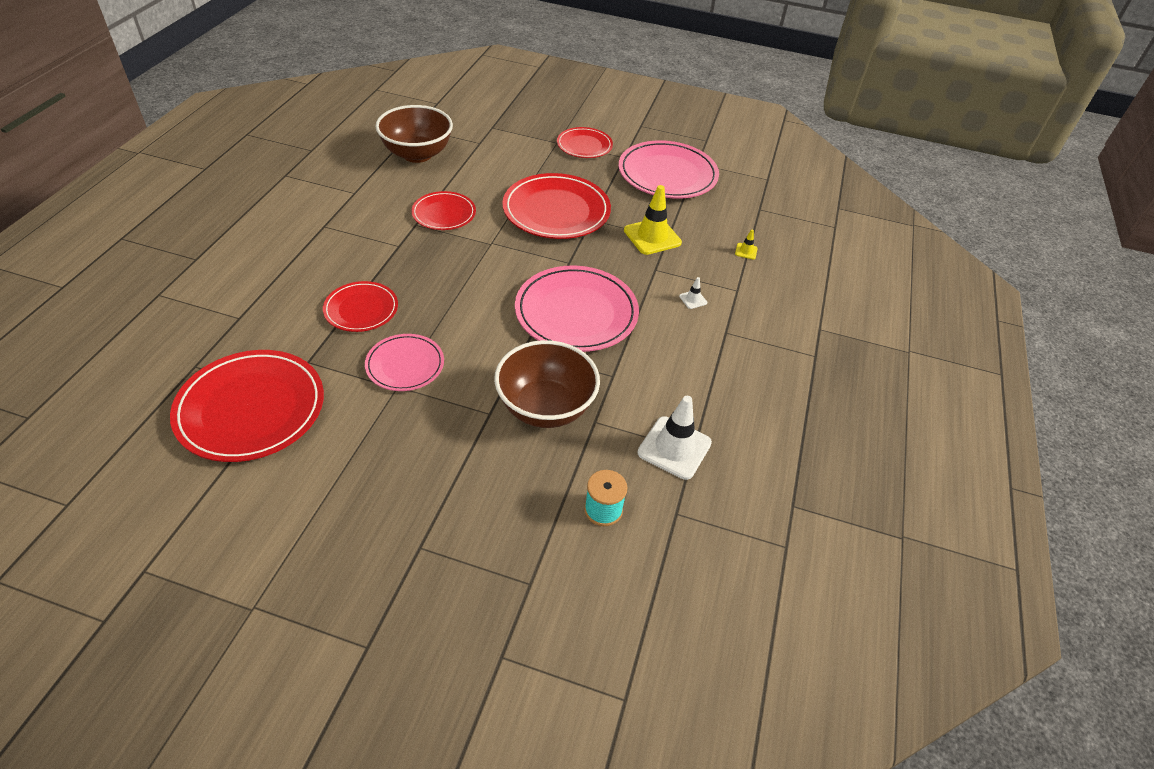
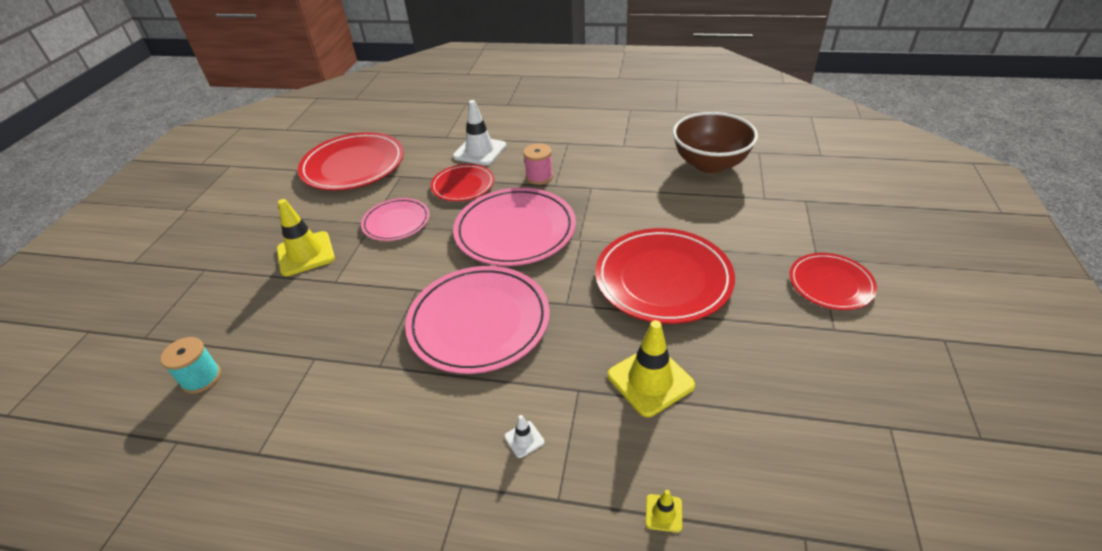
camera: 90 degrees right, 5 degrees down
(378, 253) = (539, 177): none -> pink spool
(430, 443) = (305, 254): none -> yellow traffic cone
(444, 214) = (616, 200): red plate -> none
(545, 408) = (337, 318): brown bowl -> none
(667, 174) = (824, 386): pink plate -> pink plate (515, 230)
(674, 448) = (264, 434): white traffic cone -> white traffic cone (480, 151)

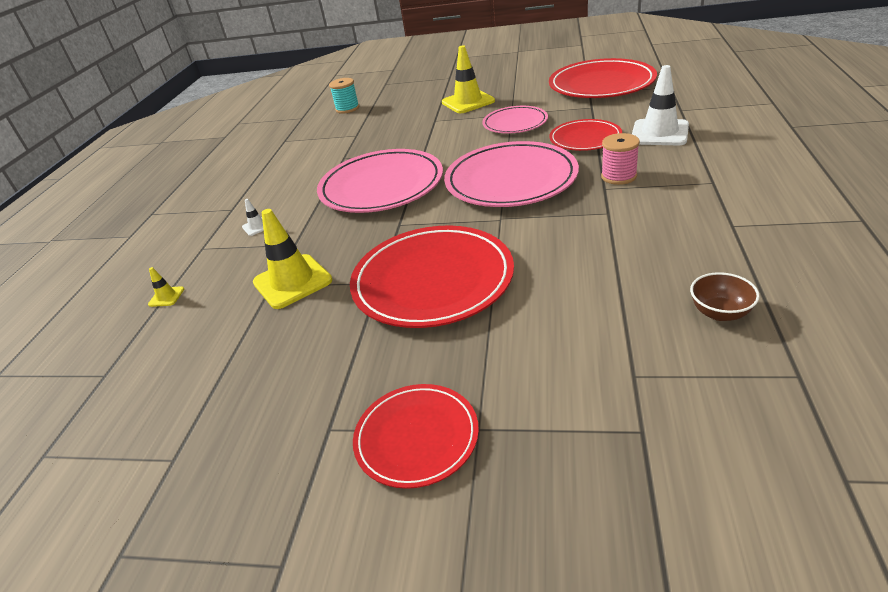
camera: 90 degrees right, 5 degrees down
(710, 164) = (720, 312): brown bowl -> brown bowl, size x0.44

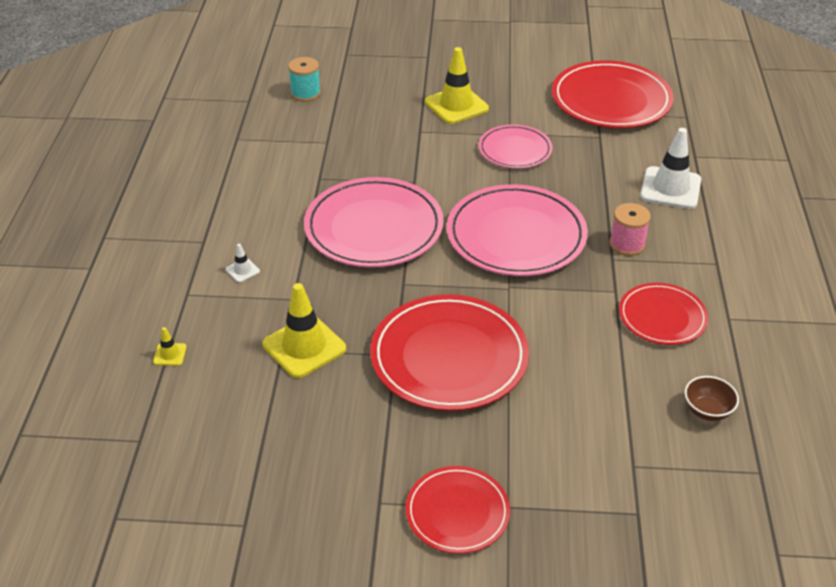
camera: 10 degrees left, 5 degrees up
(585, 138) = (593, 185): red plate -> red plate (662, 317)

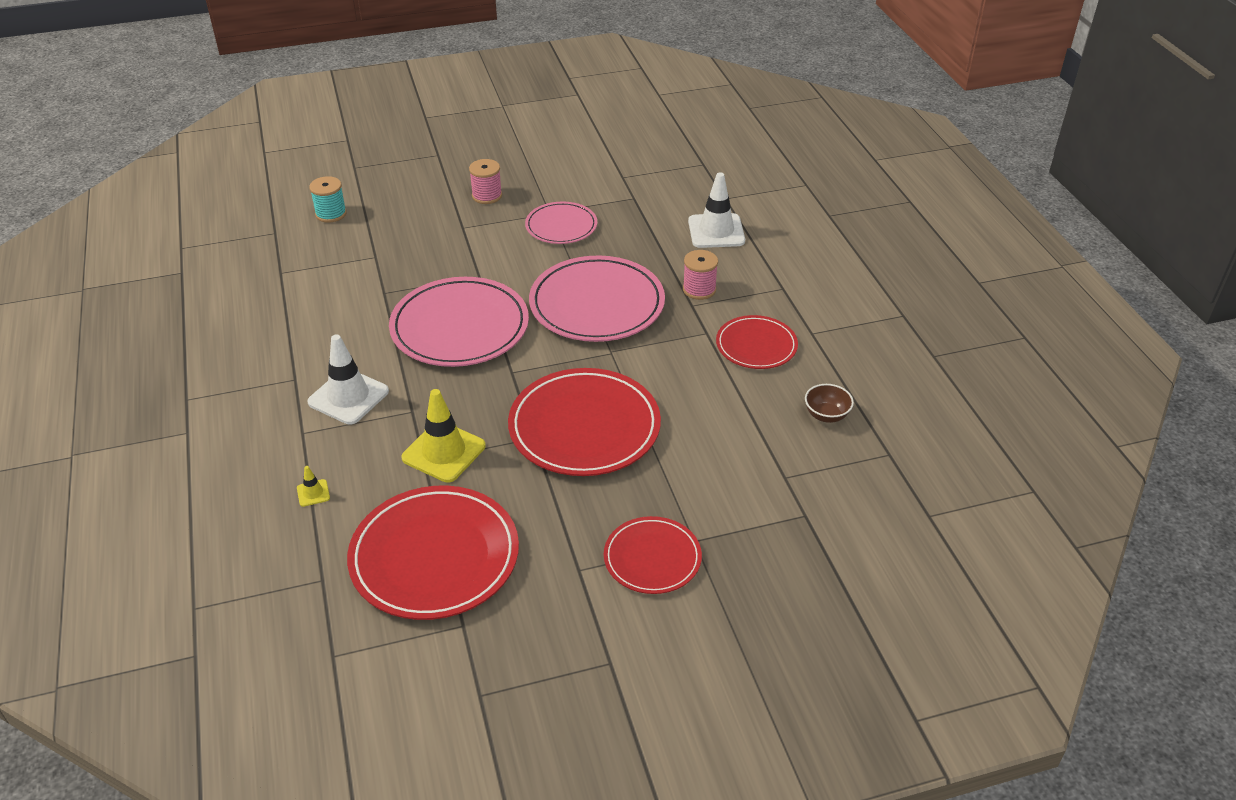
camera: 20 degrees left, 0 degrees up
(242, 270) = (348, 397): white traffic cone -> white traffic cone, size x2.25
(456, 105) = (487, 196): yellow traffic cone -> pink spool
(611, 100) = (629, 162): red plate -> red plate (434, 556)

